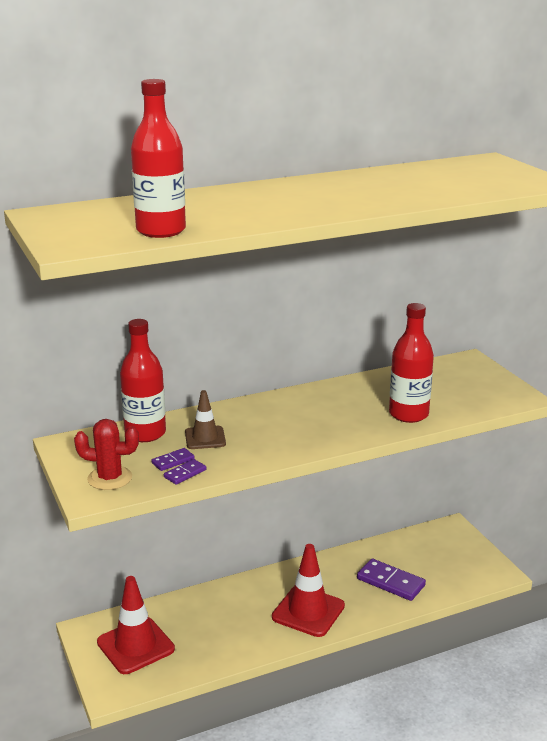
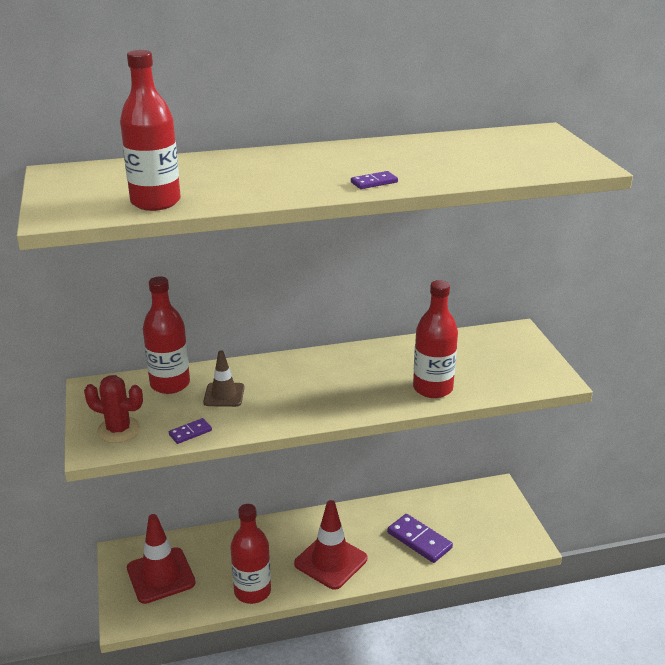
camera: 10 degrees right, 5 degrees up
(173, 461) = (184, 417): purple domino -> purple domino (374, 182)
(237, 648) = (252, 591): none -> red bottle

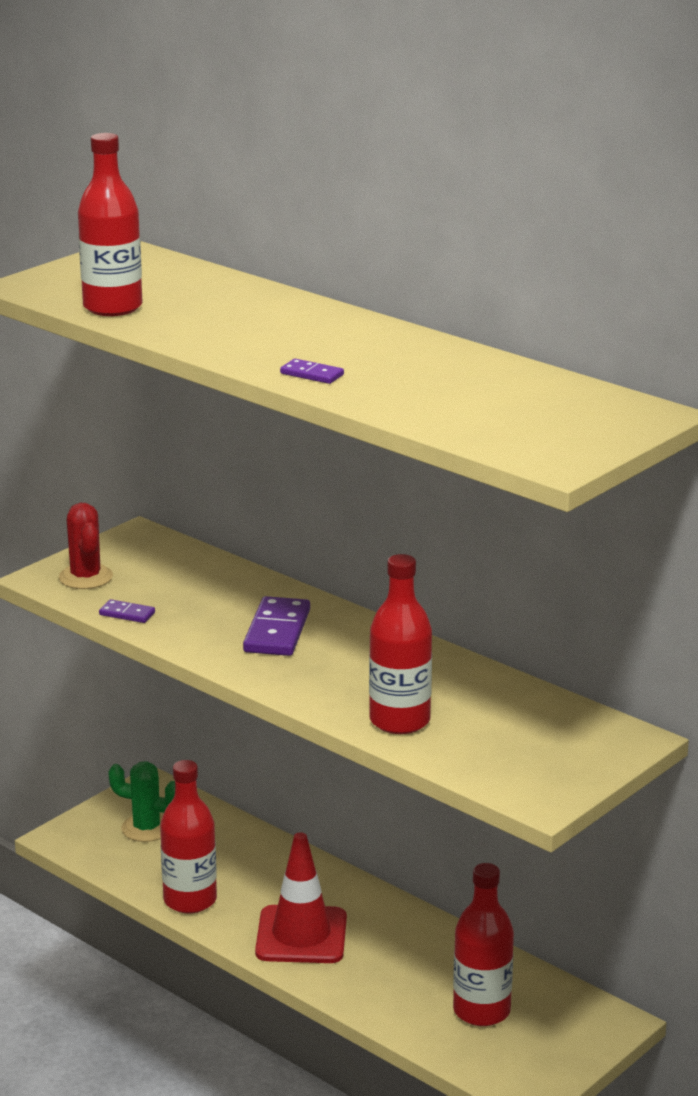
camera: 55 degrees right, 5 degrees down
(161, 575) = (146, 828): red traffic cone -> green cactus
(170, 384) = (198, 569): red bottle -> red bottle (481, 1011)
(224, 395) = (217, 605): brown traffic cone -> none
(419, 540) = (420, 990): purple domino -> purple domino (277, 631)

